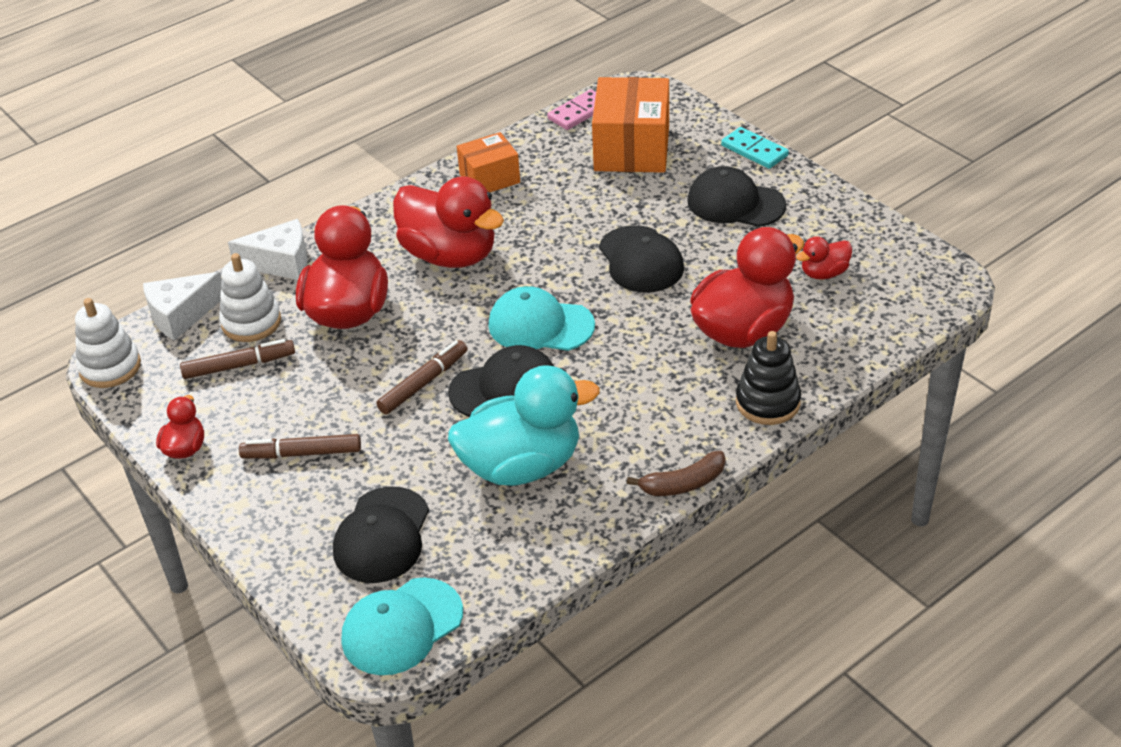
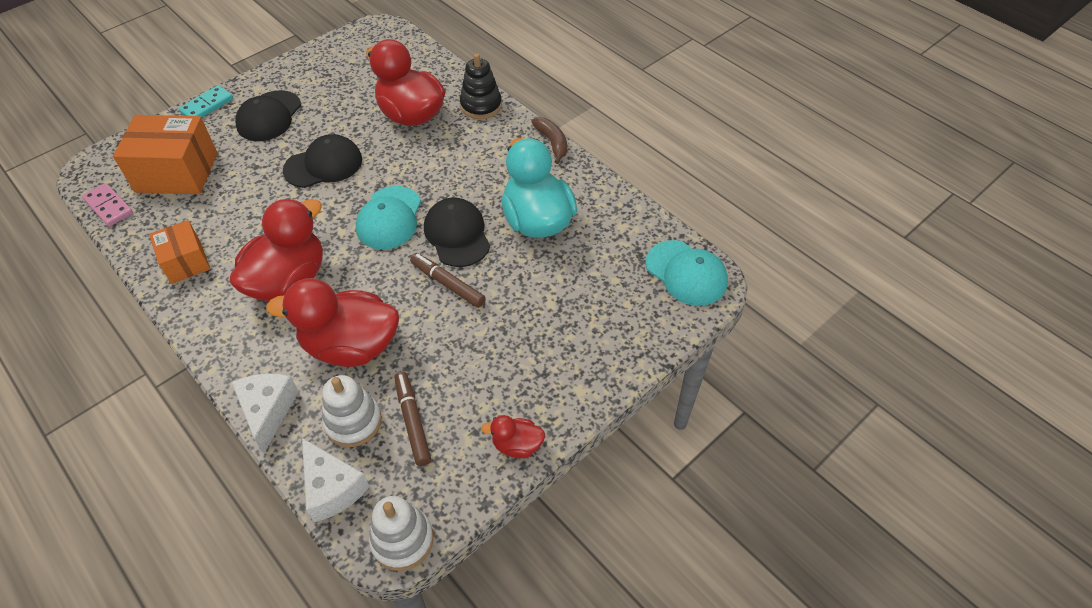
camera: 95 degrees left, 10 degrees up
(302, 453) = (524, 355): brown marker -> none
(382, 535) = (607, 293): black cap -> none
(824, 273) = (359, 78): red duck -> none

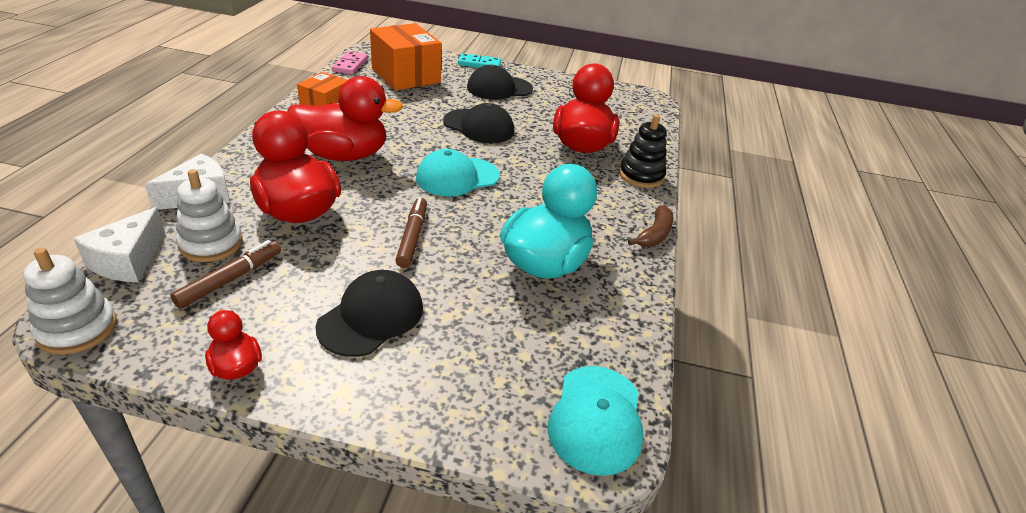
camera: 50 degrees right, 15 degrees down
(457, 234) = (476, 220): black cap -> black cap (371, 317)

